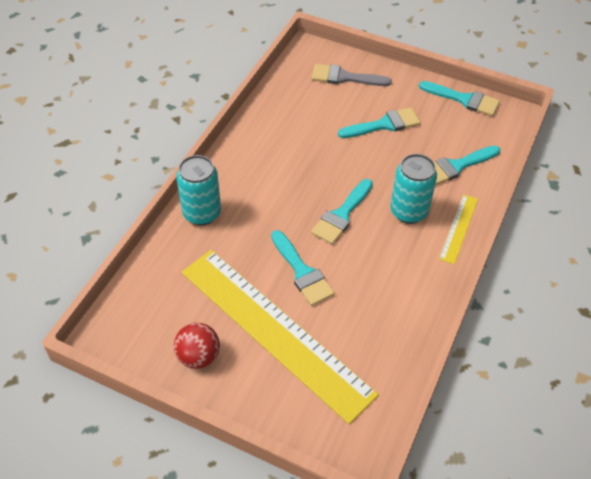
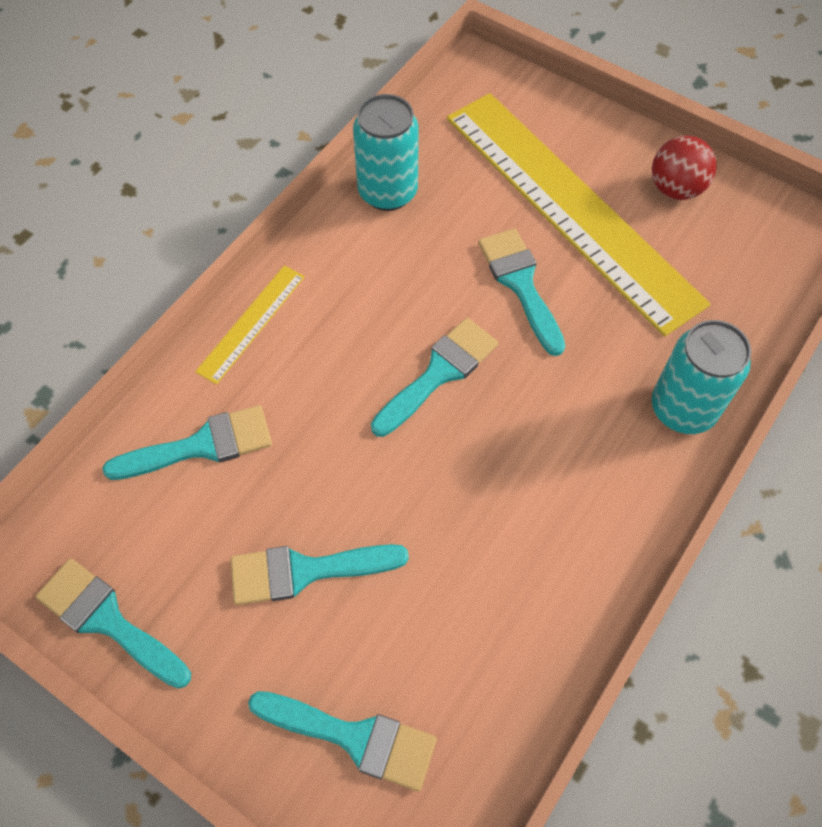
camera: 170 degrees left, 10 degrees up
(345, 77) = (354, 738): grey brush -> turquoise brush
(408, 211) = (323, 364): turquoise can -> turquoise can (387, 192)

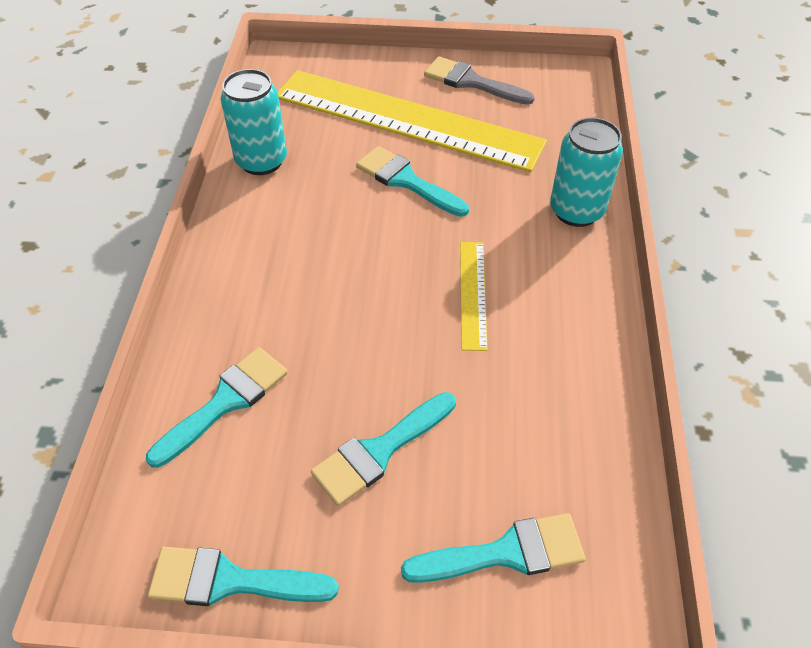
camera: 30 degrees left, 10 degrees down
(251, 323) = (209, 294): yellow ruler -> yellow ruler (473, 294)
(439, 373) = (387, 263): turquoise brush -> none
(675, 189) = (471, 82): red ball -> grey brush

